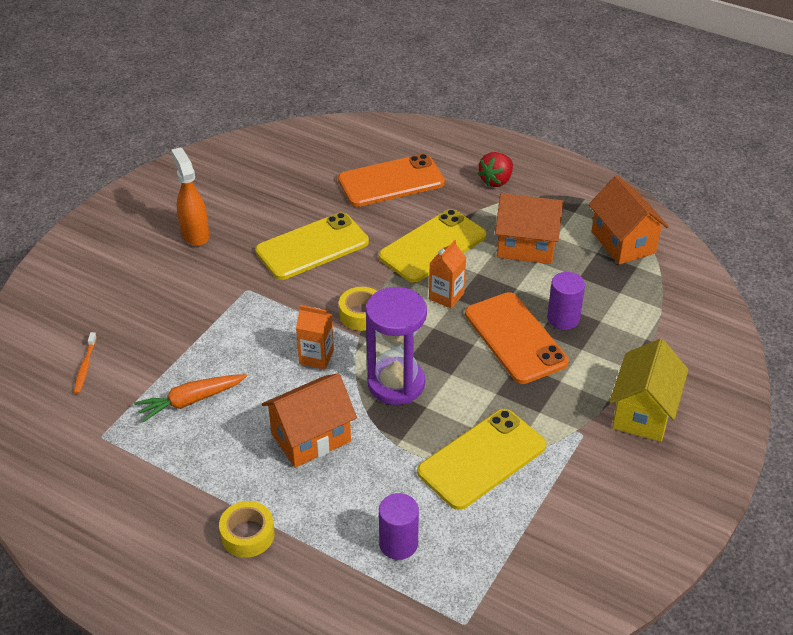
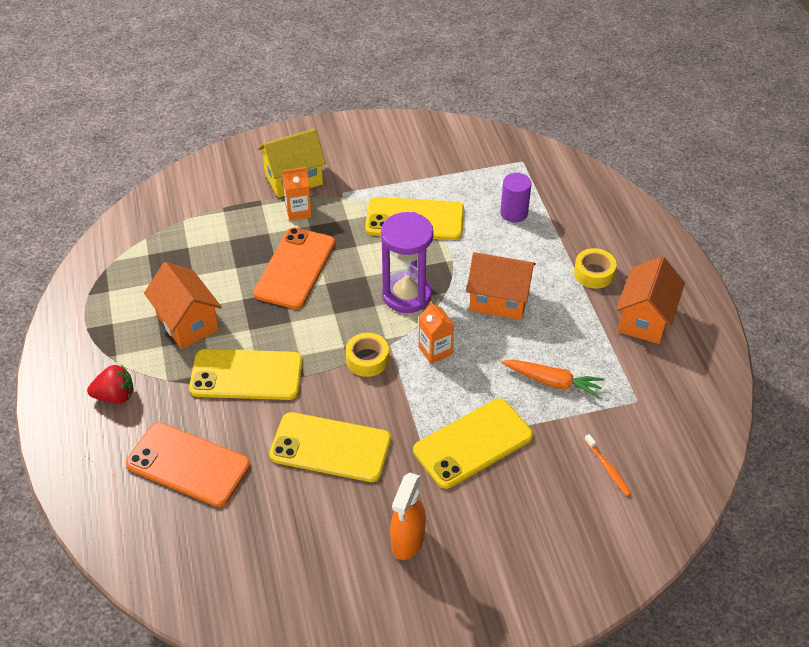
camera: 135 degrees left, 5 degrees up
(85, 367) = (608, 468): orange toothbrush -> orange toothbrush turned 105 degrees clockwise
(211, 315) = (473, 443): none -> yellow phone
(446, 296) = (294, 328): orange carton -> orange carton (298, 211)
(563, 318) = (248, 258): purple cylinder -> none
(623, 242) = (125, 276): orange house -> orange house (645, 319)

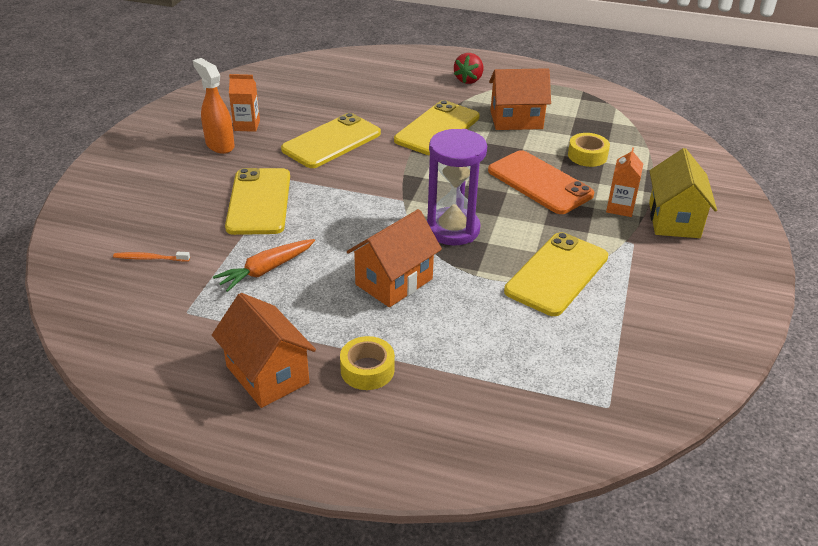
camera: 120 degrees right, 10 degrees down
(188, 464) = (380, 90): orange phone -> none
(367, 359) = (398, 183): yellow tape -> yellow tape (587, 156)
(435, 351) = (371, 220): orange carton -> orange carton (247, 125)
(514, 213) = (515, 352): purple cylinder -> none

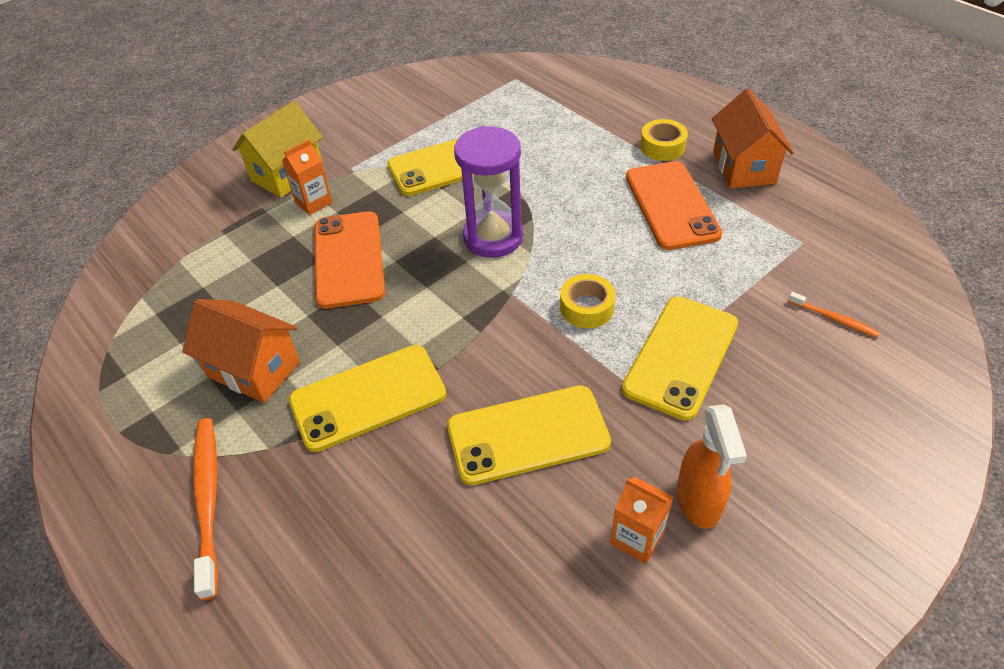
camera: 145 degrees left, 10 degrees up
(266, 270) = (709, 259): orange carrot -> none
(322, 306) = (671, 205): none -> orange phone
(394, 282) = (592, 205): orange house -> none
(468, 80) = (208, 499): red strawberry -> orange toothbrush
(587, 156) = (254, 275): yellow tape -> yellow tape (587, 307)

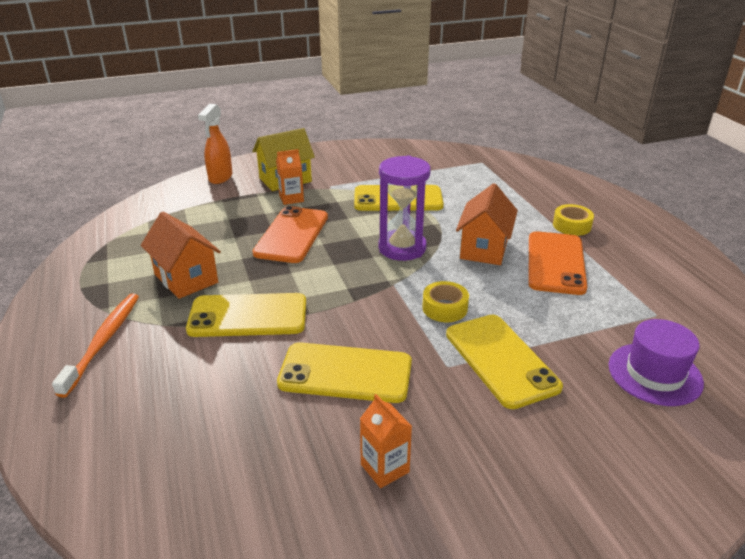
camera: 20 degrees right, 15 degrees down
(681, 356) = (501, 360): yellow phone -> yellow phone turned 75 degrees counterclockwise
(698, 502) = (452, 461): orange spray bottle -> orange spray bottle (220, 178)
(743, 167) = (633, 254): orange house -> orange house (484, 249)
(834, 319) = (655, 374): orange toothbrush -> purple hat

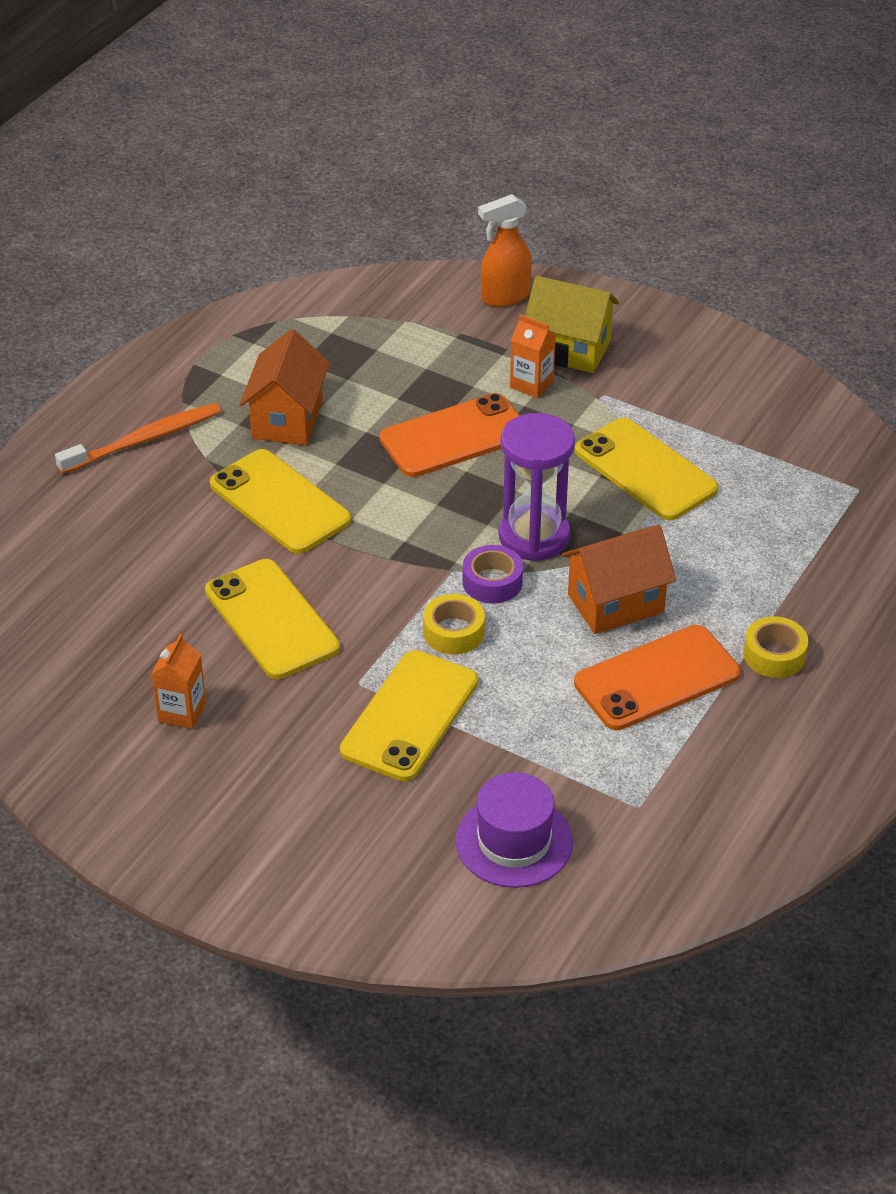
camera: 50 degrees right, 10 degrees up
(420, 276) = (492, 582): none -> purple tape

